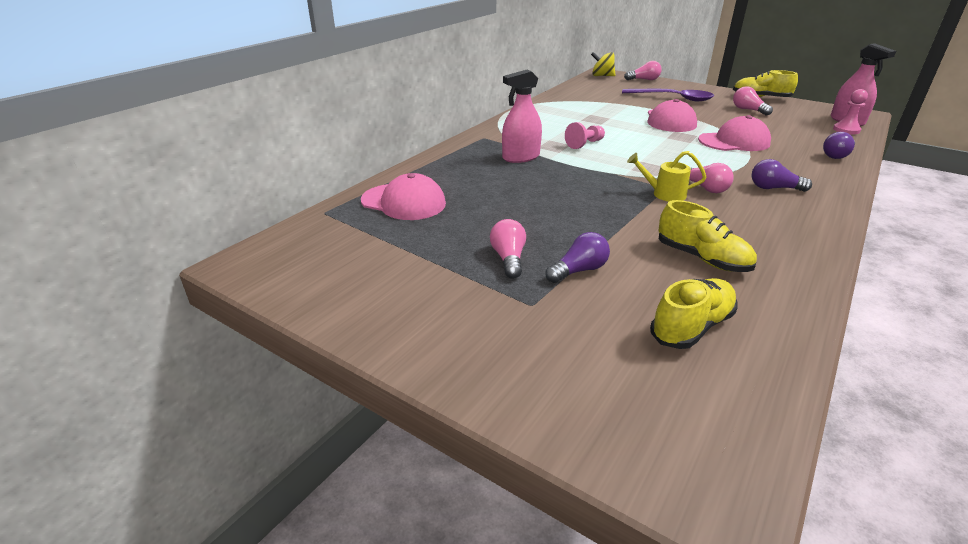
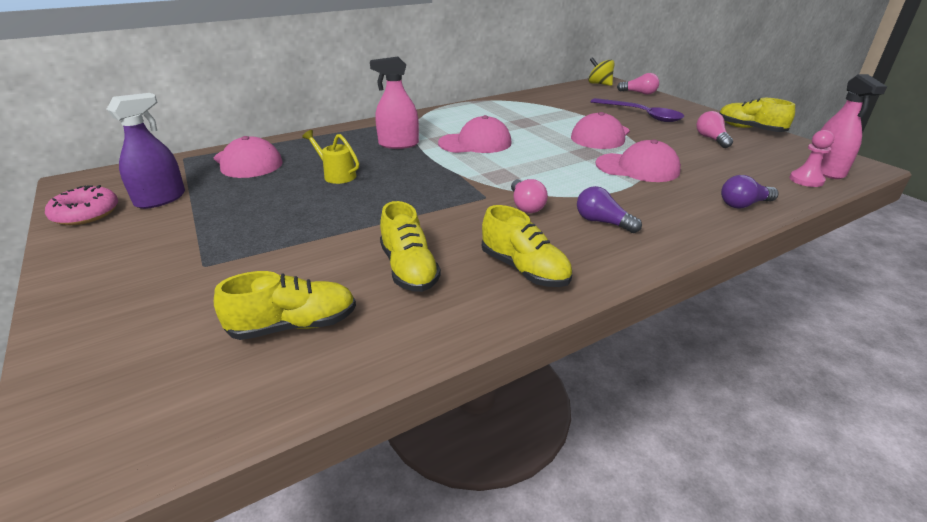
camera: 25 degrees right, 0 degrees up
(318, 292) = (86, 213): none -> pink donut
(376, 258) = (160, 199): none -> purple spray bottle
(509, 259) = (248, 224): pink light bulb -> none
(579, 270) = (285, 249): purple light bulb -> none
(584, 144) = (475, 143): pink pawn -> pink cap
(663, 194) = (474, 202): yellow watering can -> yellow watering can (336, 175)
(779, 236) = (524, 269): none -> yellow shoe

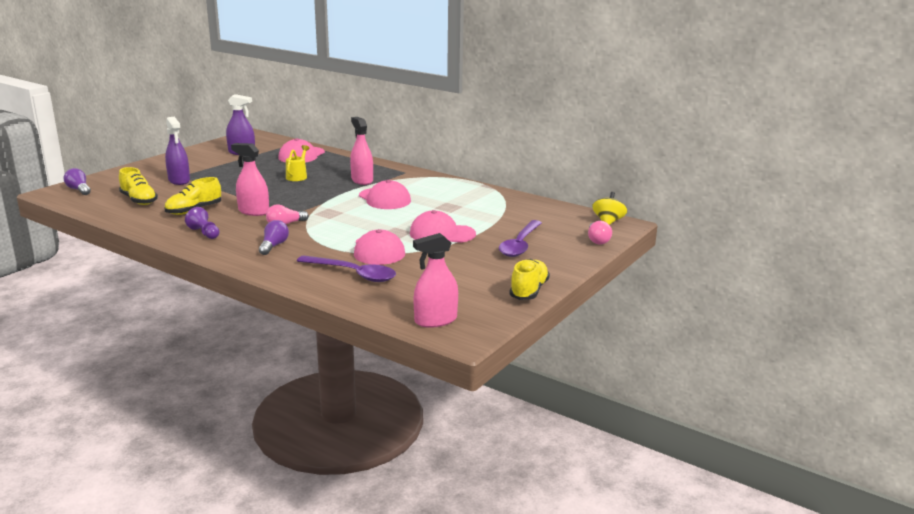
camera: 65 degrees right, 10 degrees down
(86, 213) = (219, 146): pink donut -> none
(228, 269) = (179, 180): none -> purple spray bottle
(456, 221) = (253, 211): none -> pink spray bottle
(524, 269) = (204, 233): yellow shoe -> purple pawn
(706, 189) = (353, 274): none -> purple spoon
(711, 139) = (478, 274): pink light bulb -> none
(743, 204) = (332, 286): purple light bulb -> purple light bulb (79, 190)
(806, 180) = (403, 311): pink pawn -> none

